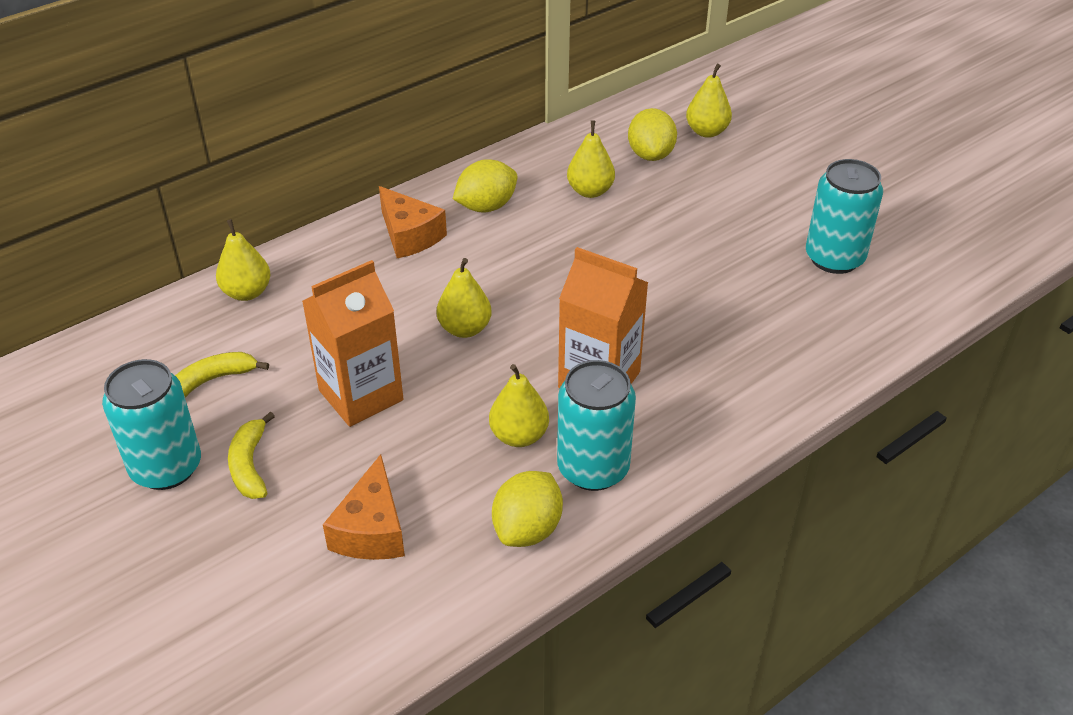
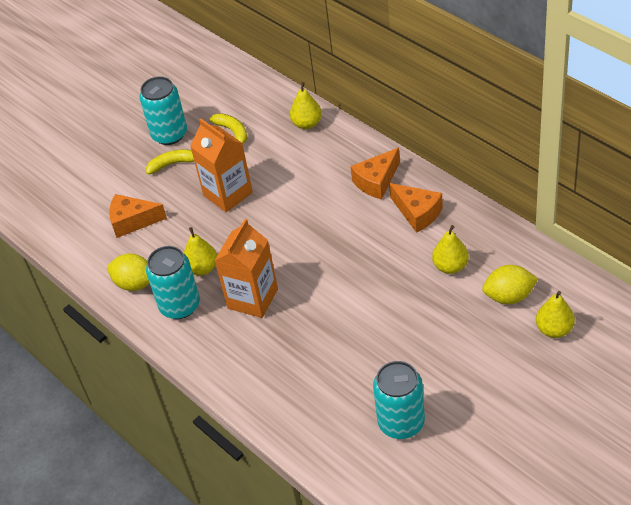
camera: 90 degrees right, 5 degrees up
(465, 329) = (290, 227): yellow pear -> none
(486, 206) = (417, 213): yellow lemon -> orange cheese

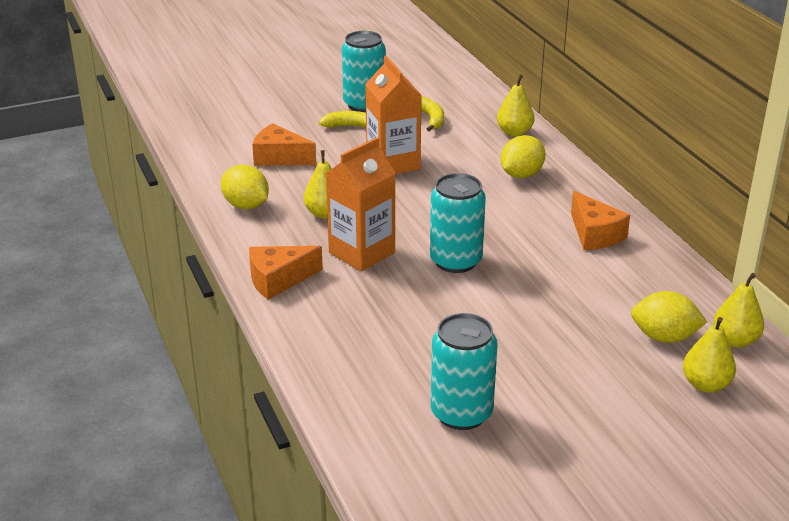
camera: 15 degrees right, 15 degrees down
(180, 305) = (279, 236): turquoise can -> turquoise can (455, 261)
(334, 169) = (521, 175): none -> yellow lemon
(376, 181) = (563, 196): orange cheese -> orange cheese (278, 280)
(450, 266) = (607, 290): yellow pear -> yellow pear (735, 340)

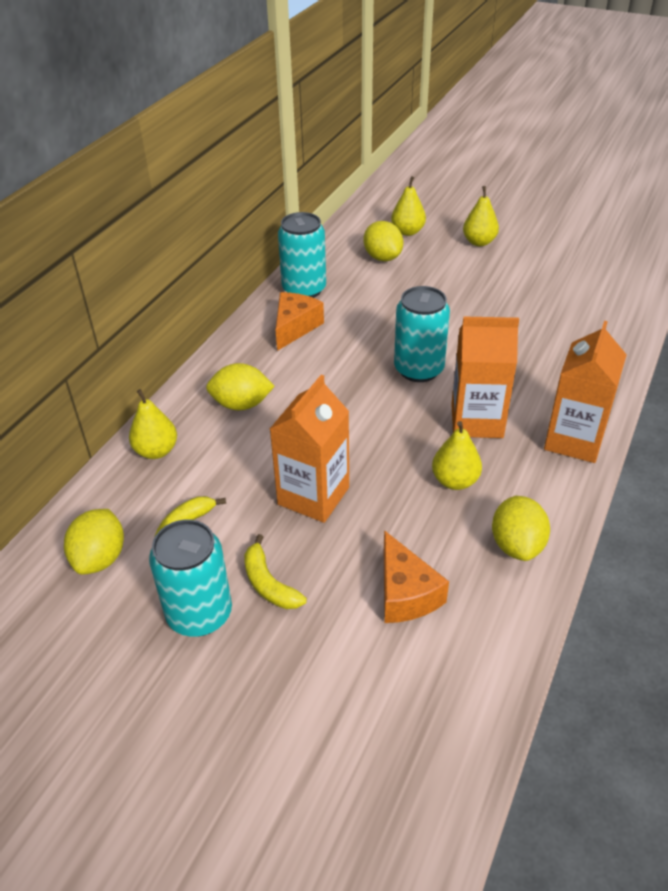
camera: 130 degrees left, 10 degrees up
(278, 280) = (574, 440): orange cheese -> orange carton
(445, 93) = (100, 558): none -> yellow lemon
(461, 413) = (558, 289): turquoise can -> turquoise can (304, 289)
(735, 340) = (351, 237): yellow pear -> yellow pear (479, 242)

